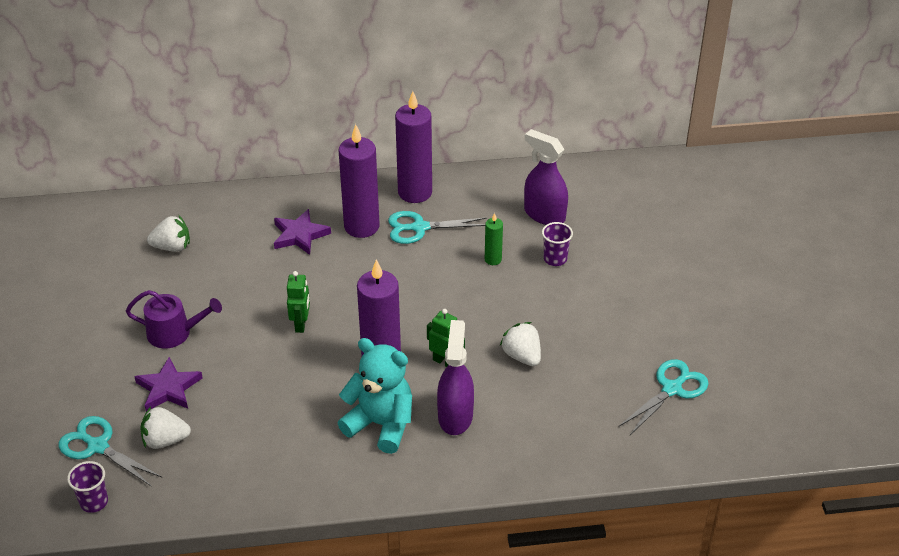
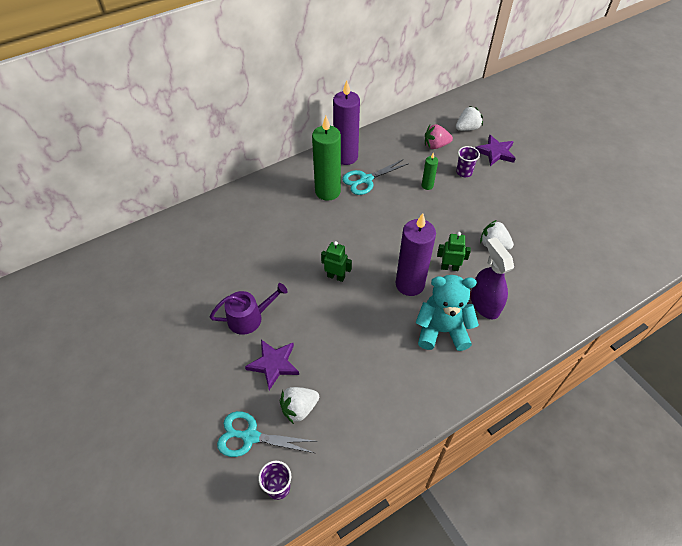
camera: 25 degrees left, 10 degrees up
(172, 247) = (204, 252): white strawberry -> white strawberry (467, 128)
(299, 235) = (290, 211): purple star -> purple star (495, 152)
(301, 324) = (336, 276): green robot -> green robot turned 45 degrees counterclockwise
(361, 226) = (327, 191): purple candle -> green candle
(544, 214) = (436, 145): purple spray bottle -> pink strawberry
(672, 389) = (595, 233): turquoise scissors -> none

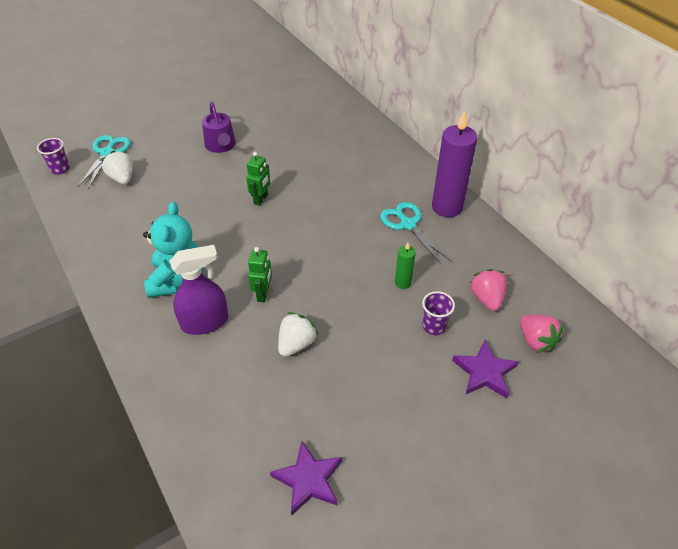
camera: 90 degrees right, 5 degrees down
(274, 364) = (169, 162): purple star -> purple star (308, 480)
(327, 191) = (385, 192): green candle -> none
(410, 284) = (243, 256): purple candle -> none
(467, 128) = (536, 341): white strawberry -> pink strawberry

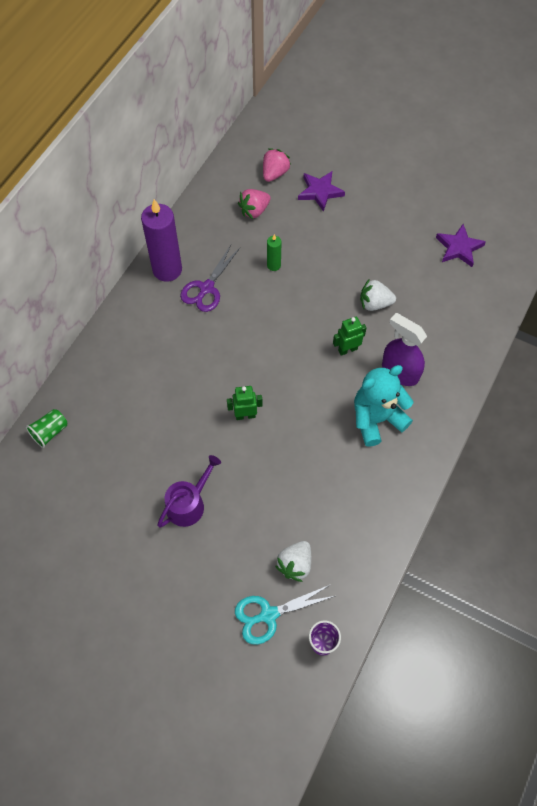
camera: 120 degrees left, 15 degrees up
(337, 103) = (50, 432): none -> green cup
(408, 224) = (206, 288): turquoise scissors -> purple scissors
(434, 326) = (301, 231): purple cup -> none

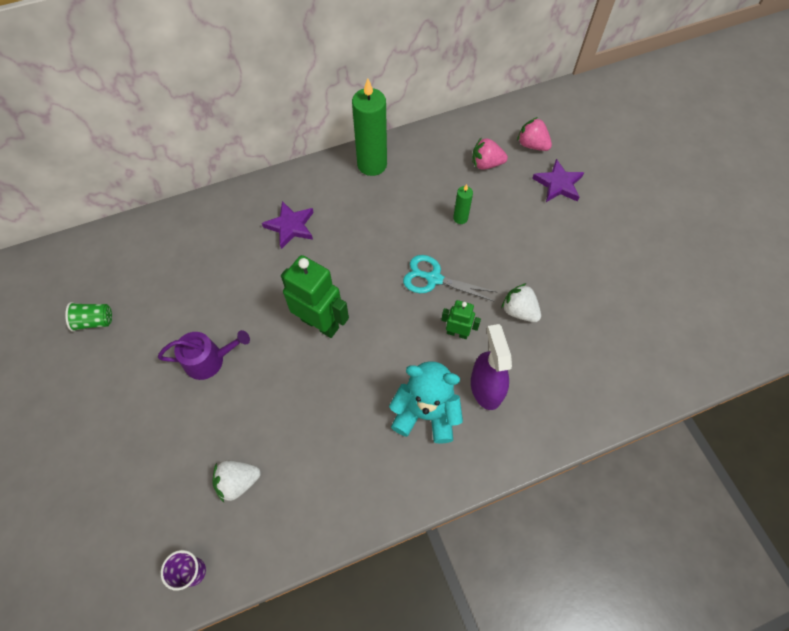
camera: 40 degrees right, 0 degrees up
(50, 432) = (170, 226): green cup -> green cup (94, 321)
(167, 269) = (372, 164): purple candle -> green candle
(206, 288) = (388, 199): purple scissors -> none
(245, 415) = (320, 323): green robot -> green robot, size x1.85
(268, 615) = (177, 506): turquoise scissors -> turquoise scissors (434, 278)
(275, 173) = (532, 145): pink strawberry -> pink strawberry turned 120 degrees counterclockwise
(459, 248) = (647, 317): purple star -> purple star (290, 226)

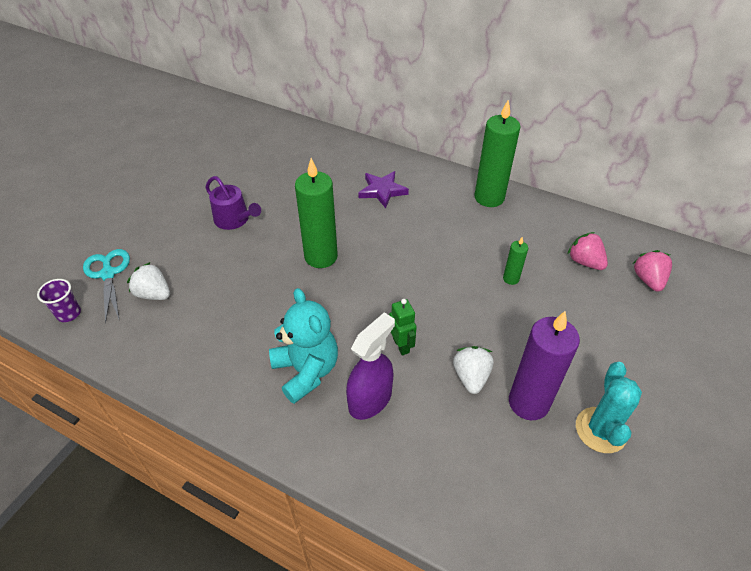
camera: 50 degrees right, 15 degrees down
(94, 321) = (212, 153): green cup -> none
(320, 323) = (321, 256): green robot -> green candle
(434, 278) = (434, 298): turquoise scissors -> turquoise scissors (108, 274)
(558, 184) = (635, 324): purple star -> none
(565, 294) = (528, 403): none -> purple candle
(614, 273) = (600, 430): none -> turquoise cactus

